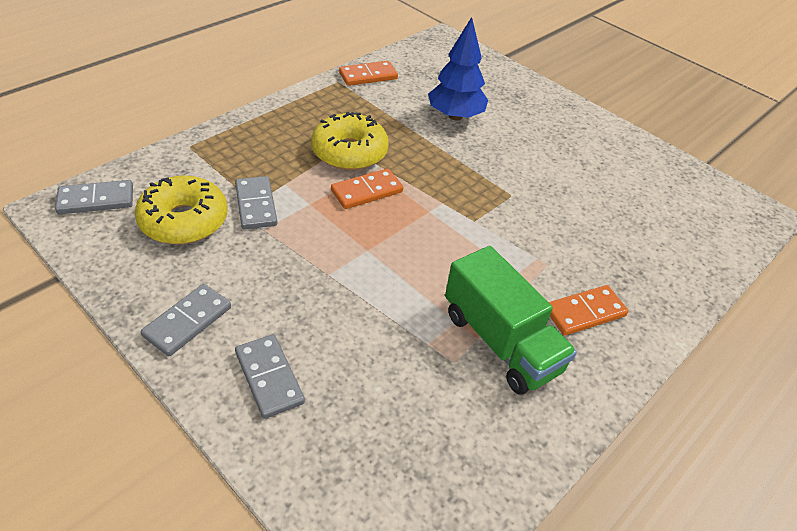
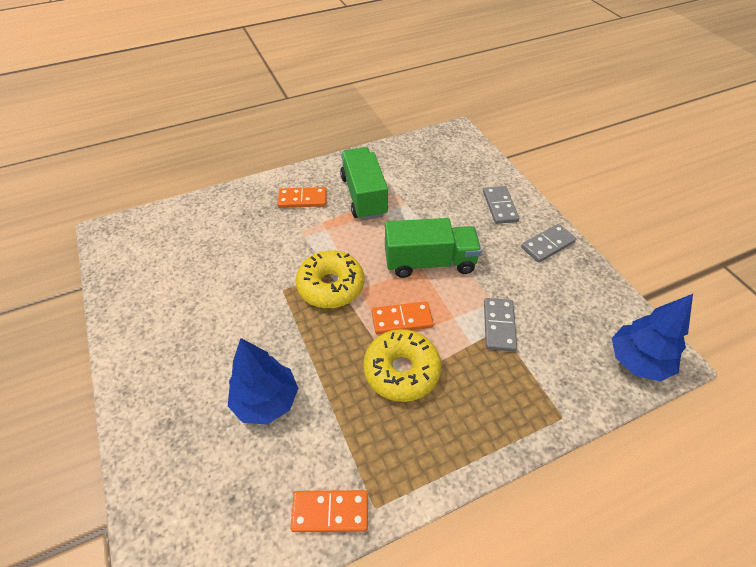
camera: 155 degrees left, 5 degrees up
(96, 200) = (637, 361): grey domino -> blue tree
(184, 221) = (558, 322): yellow donut -> yellow donut (331, 286)
(358, 259) = (429, 262): none -> green truck

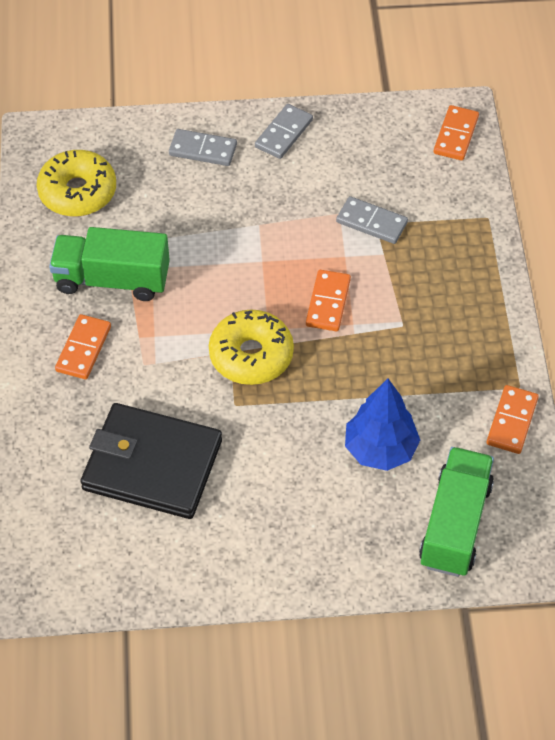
camera: 70 degrees left, 5 degrees up
(218, 260) = (152, 465): none -> black wallet
(401, 370) = (391, 323): yellow donut -> yellow donut (78, 192)
(429, 262) = (258, 250): green truck -> green truck (455, 524)
(547, 245) = (283, 133): grey domino -> grey domino turned 45 degrees clockwise
(637, 361) = (455, 135): blue tree -> orange domino

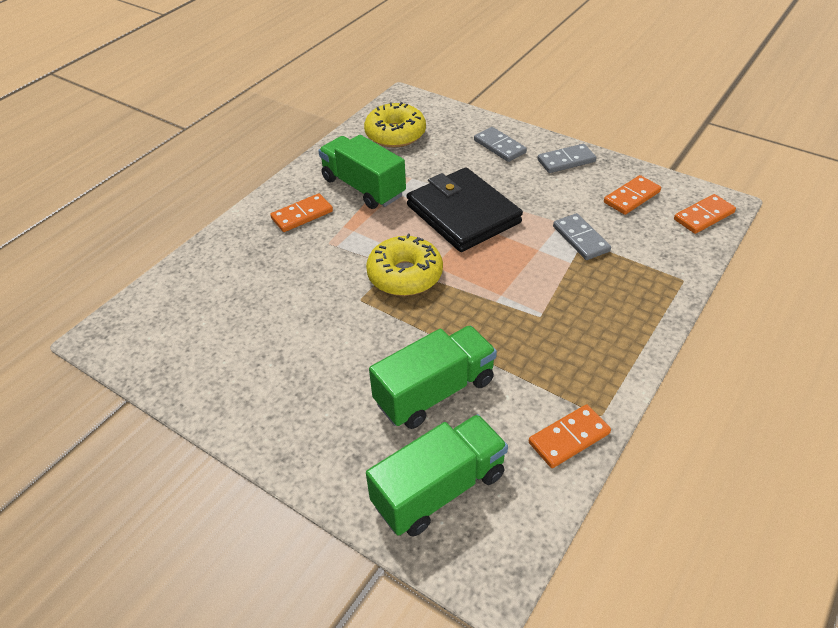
camera: 40 degrees right, 10 degrees down
(152, 465) = (264, 304): black wallet -> black wallet (463, 214)
(328, 302) = (495, 271): orange domino -> orange domino (631, 197)
(380, 449) = (434, 392): blue tree -> green truck

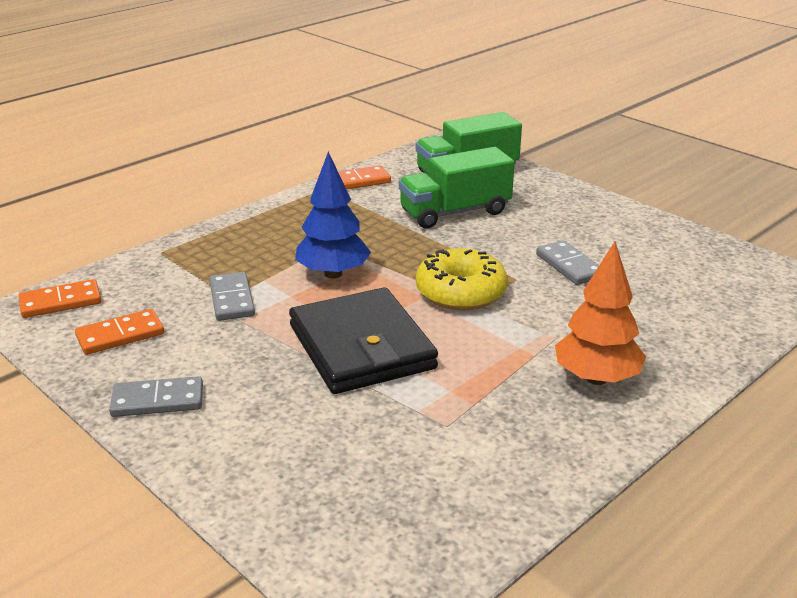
camera: 170 degrees left, 15 degrees down
(302, 215) = (596, 378): orange domino -> orange tree
(363, 187) = (499, 406): green truck -> none
(395, 134) = (423, 505): yellow donut -> none
(499, 146) = (244, 444): grey domino -> grey domino (569, 266)
(518, 278) = (333, 274): none -> blue tree

